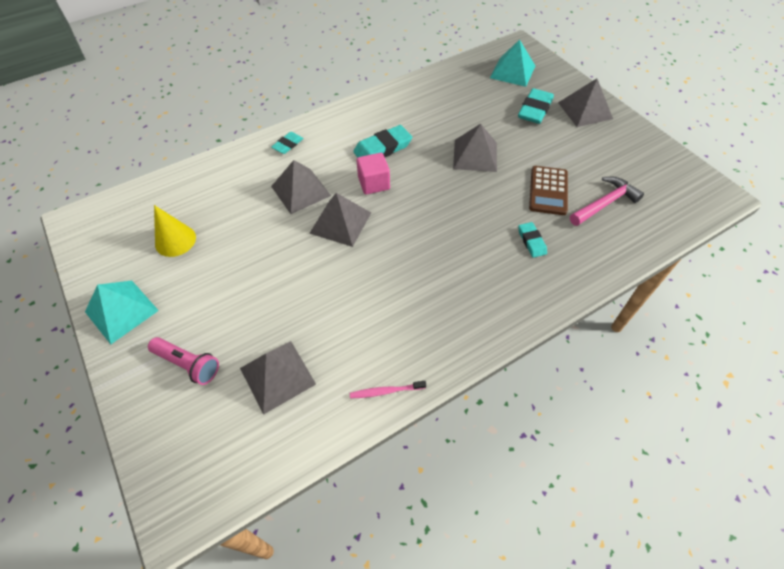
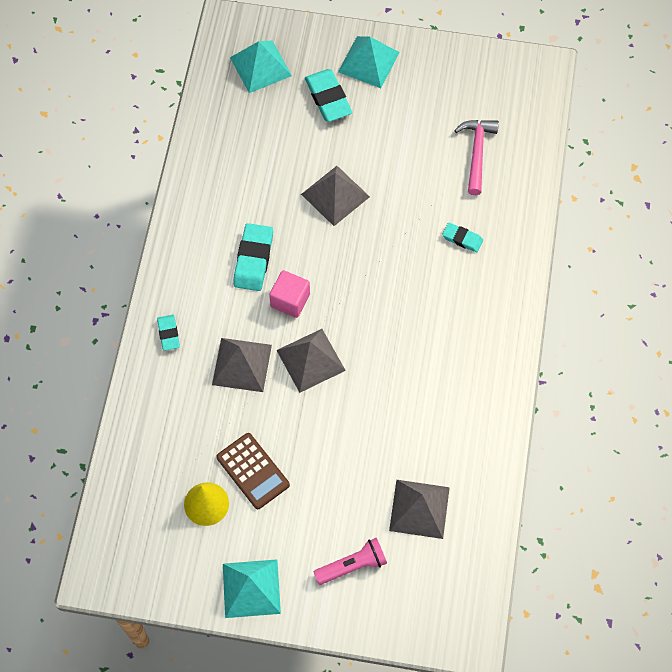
camera: 50 degrees left, 10 degrees up
(385, 391) = (495, 445): pink toothbrush -> none
(548, 191) = (426, 179): brown calculator -> brown calculator (253, 471)
(585, 110) = (369, 62): grey pyramid -> turquoise pyramid

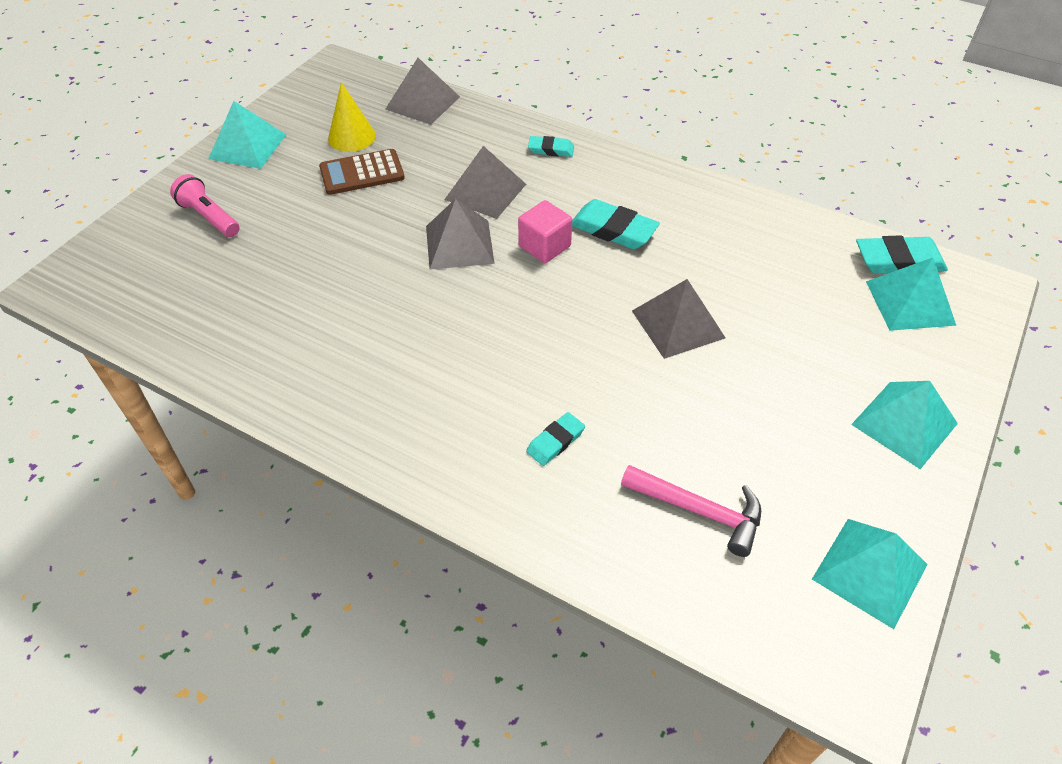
camera: 110 degrees right, 15 degrees down
(328, 98) = (842, 359): turquoise eraser -> turquoise eraser (899, 261)
(352, 565) = (209, 217): pink flashlight -> pink flashlight turned 135 degrees clockwise
(419, 508) = (224, 285): grey pyramid -> grey pyramid (423, 103)
(478, 69) = (870, 571): none -> turquoise pyramid

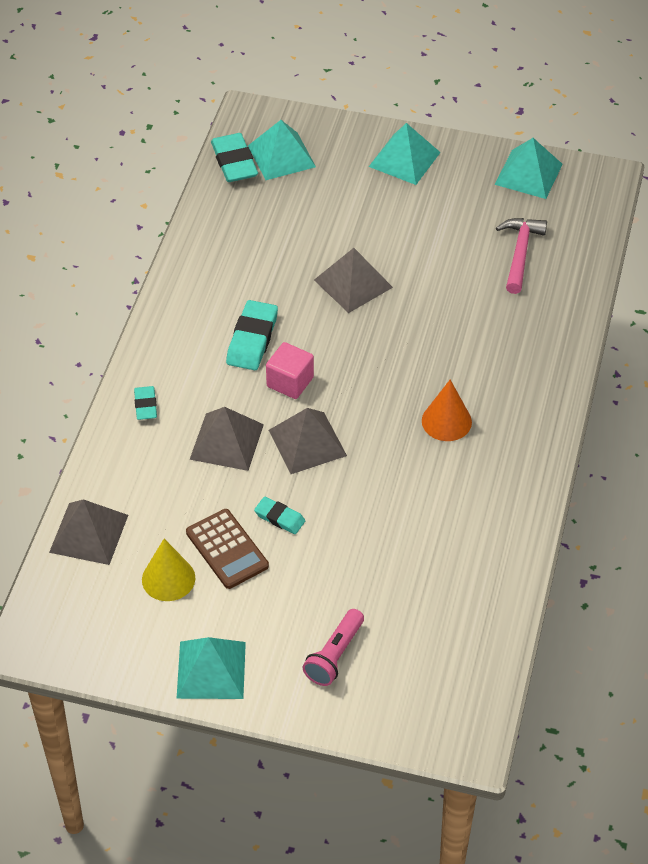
camera: 105 degrees left, 0 degrees up
(439, 359) = (446, 421): none -> orange cone
(555, 441) = (496, 335): turquoise eraser -> turquoise eraser (279, 518)

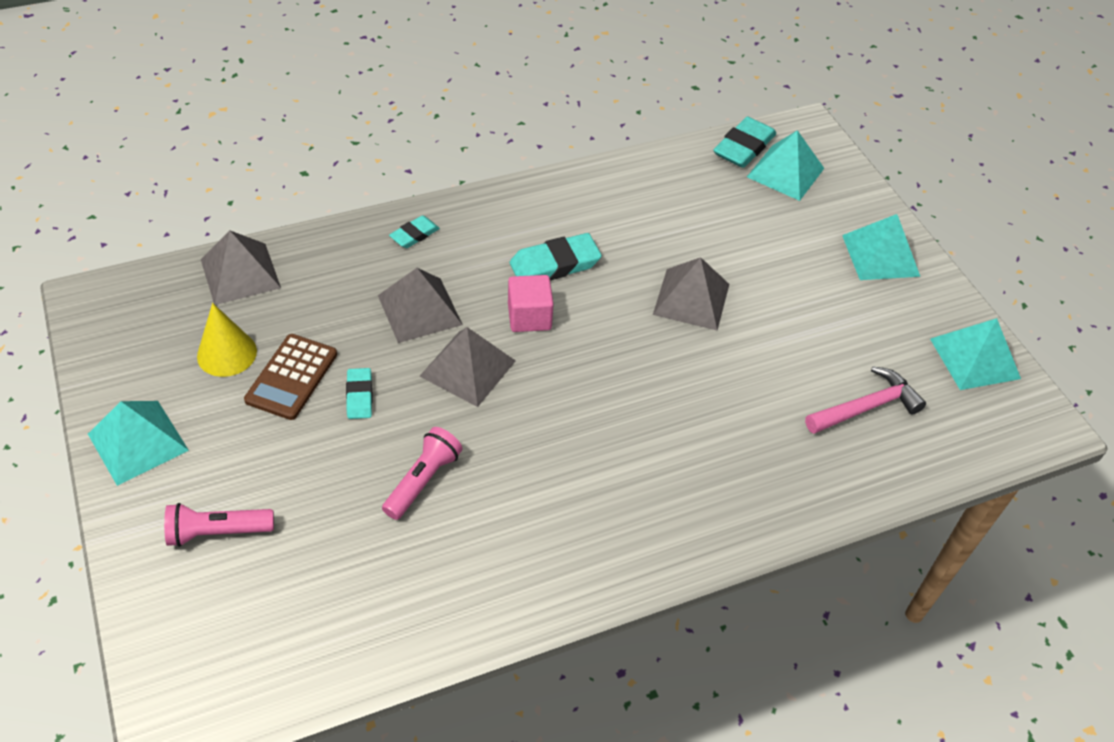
camera: 50 degrees right, 0 degrees up
(385, 518) = (423, 480): none -> pink flashlight
(446, 421) = (590, 464): orange cone -> none

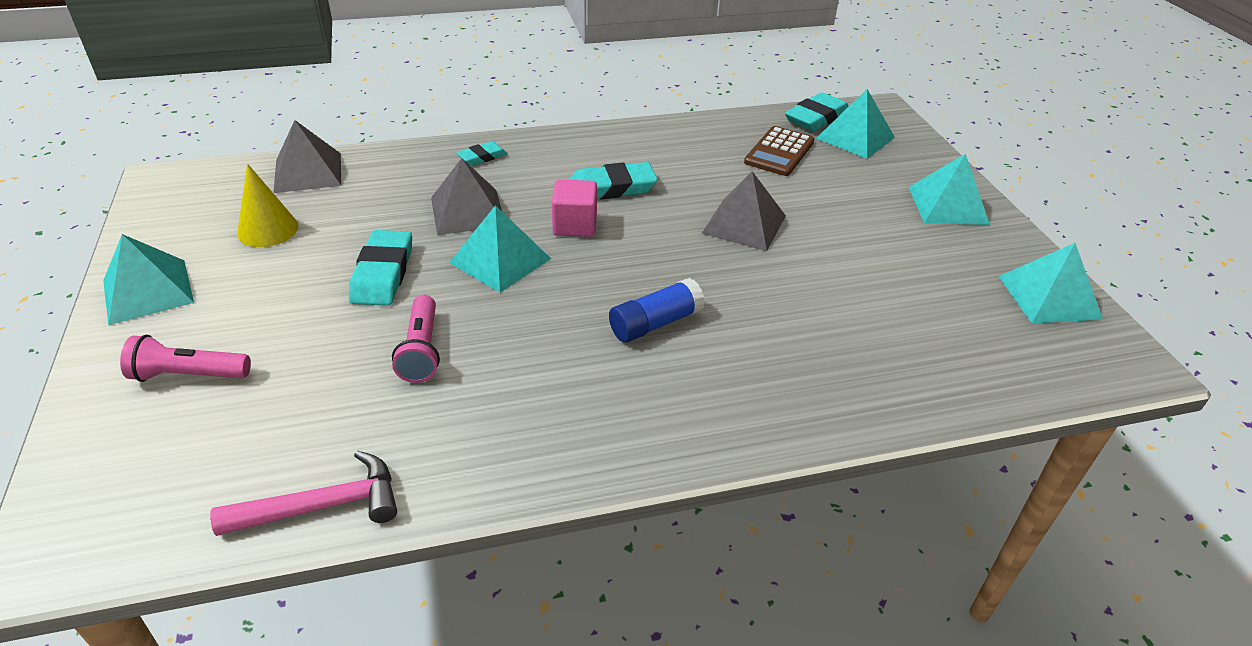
camera: 10 degrees right, 10 degrees down
(291, 377) = (322, 253): brown calculator -> brown calculator (779, 152)
(359, 396) = (383, 273): turquoise eraser -> turquoise eraser, size x1.71
(423, 480) = (421, 350): pink flashlight -> pink flashlight turned 135 degrees clockwise
(467, 368) = (500, 260): grey pyramid -> turquoise pyramid
(628, 427) = (655, 323): none -> blue glue stick
(866, 407) = (923, 329): pink hammer -> pink hammer (323, 506)

